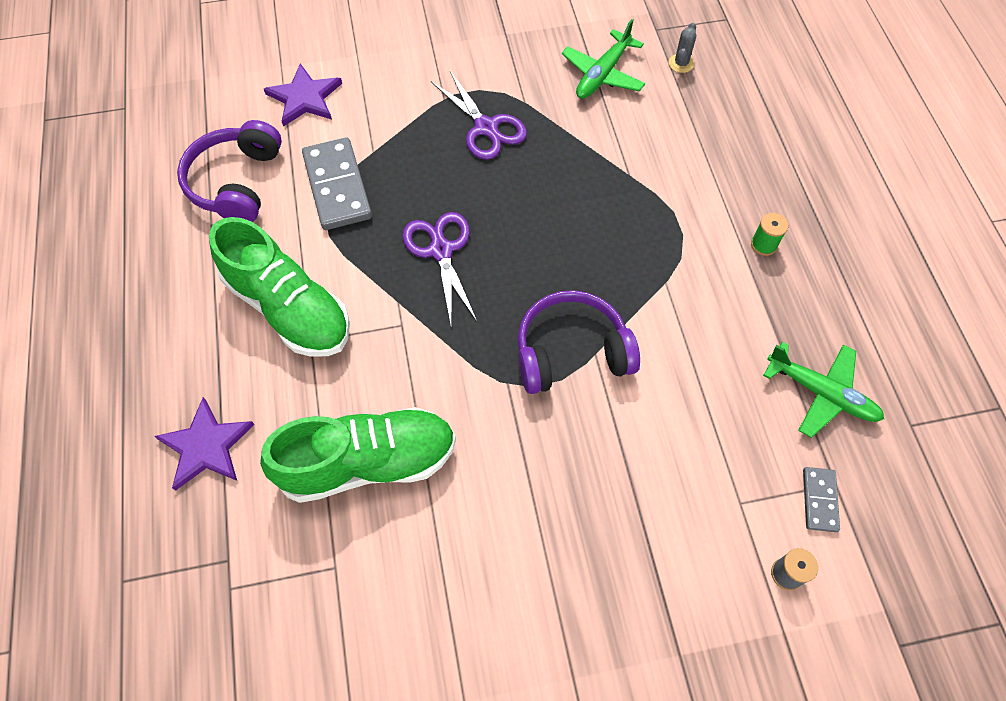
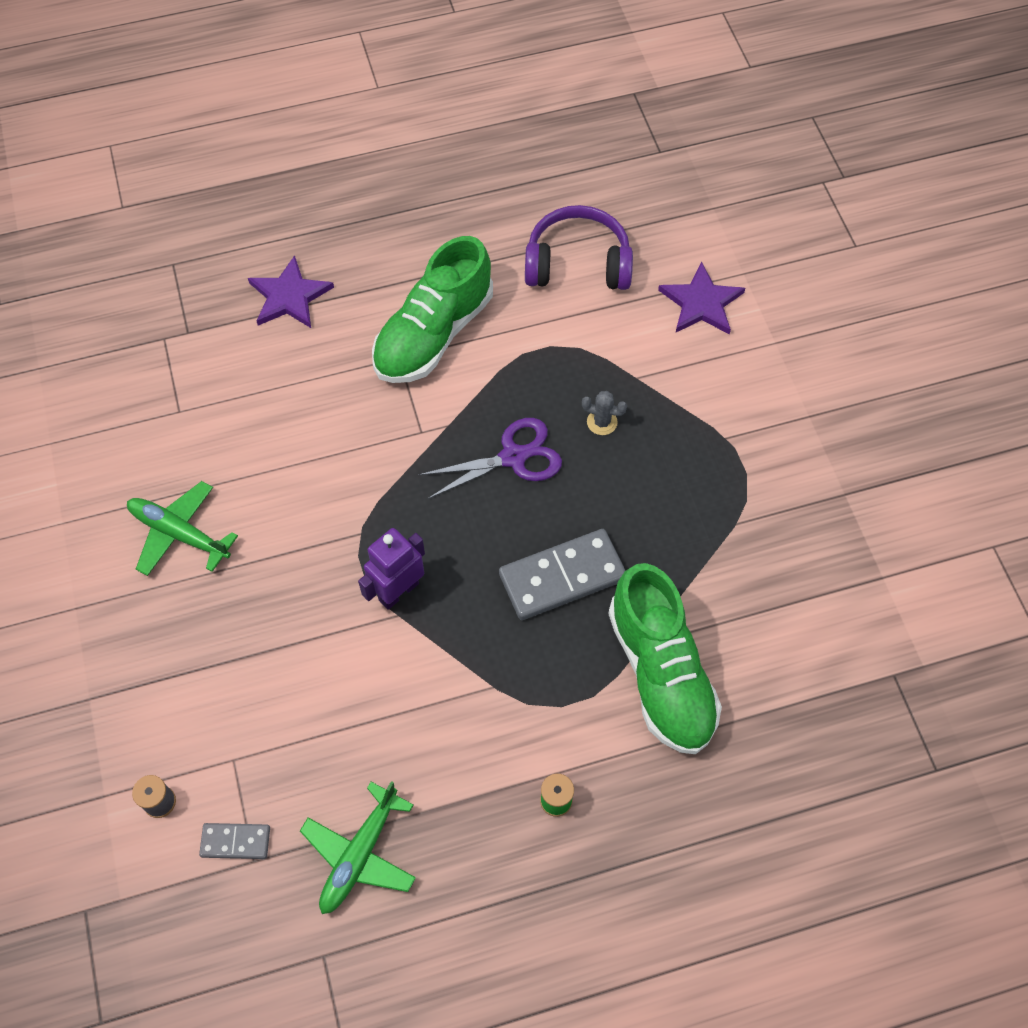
camera: 85 degrees right, 0 degrees up
(337, 186) = (584, 352): grey domino -> grey domino (562, 577)
(368, 462) = (275, 423): green shoe -> green shoe (660, 673)
(486, 128) = (688, 485): purple scissors -> none
(571, 352) = (398, 591): purple headphones -> purple robot
(602, 74) = (798, 610): green plane -> green plane (179, 533)
(681, 63) = (837, 706): grey cactus -> grey cactus (602, 422)

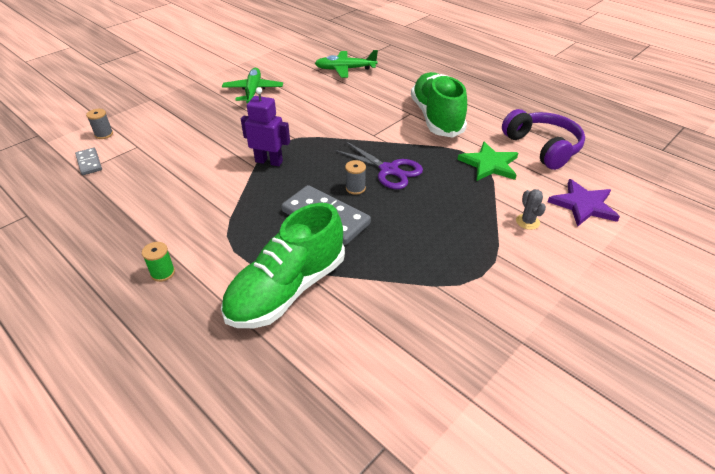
camera: 60 degrees right, 20 degrees down
(289, 296) = (408, 74): purple star -> none
(360, 854) = (95, 205): green plane -> green plane (345, 69)
(433, 334) = (436, 118): green shoe -> green shoe turned 75 degrees clockwise
(526, 515) = (355, 188): none -> grey spool
(573, 341) = (489, 164): none -> green star
(602, 422) = (448, 195): grey cactus -> grey cactus (527, 222)

